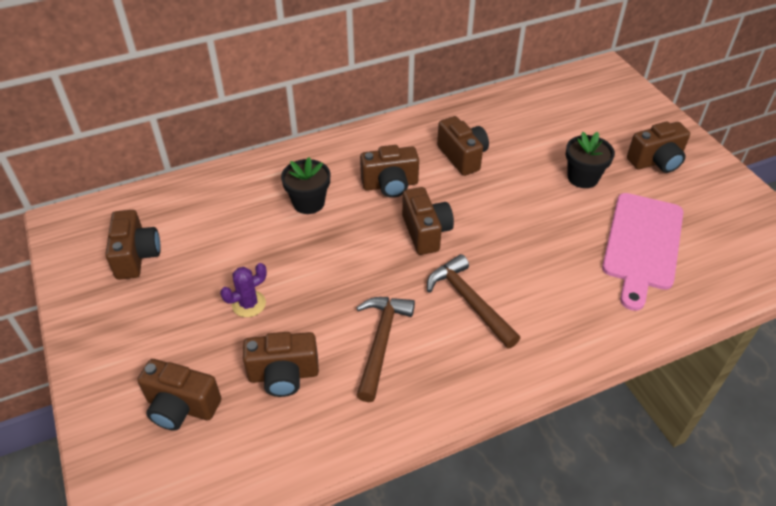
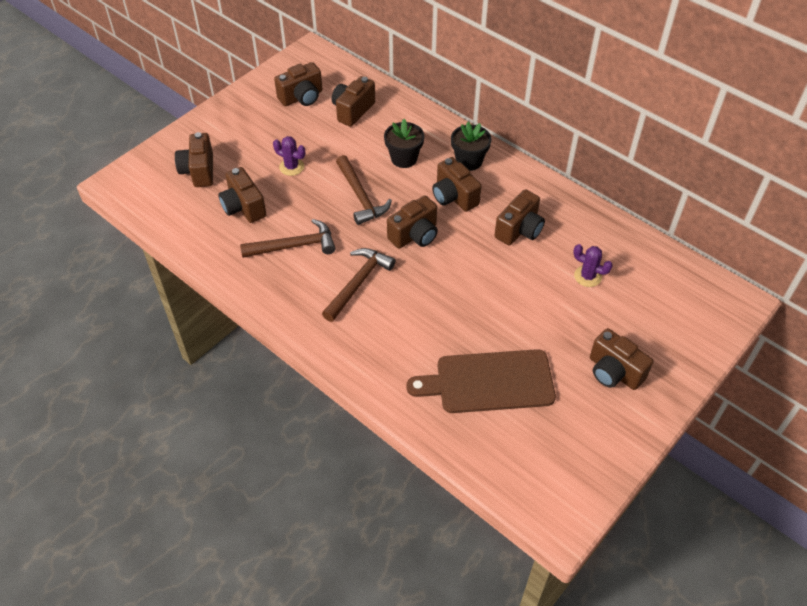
camera: 65 degrees right, 5 degrees up
(200, 218) = (353, 110): none -> brown camera
(341, 257) = (361, 196): none -> brown hammer
(542, 136) = (587, 276): none -> purple cactus
(583, 177) = (550, 320): black flower pot -> black flower pot (469, 161)
(642, 245) = (489, 382): pink cutting board -> brown cutting board

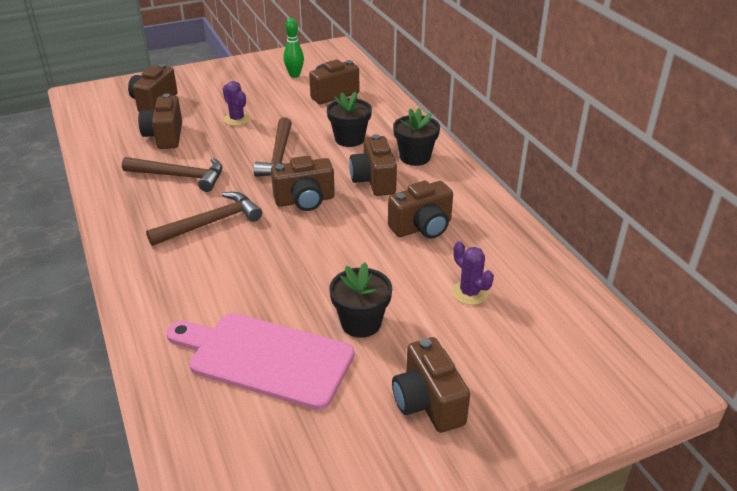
camera: 25 degrees right, 15 degrees down
(302, 97) = (294, 75): brown camera -> green bowling pin
(489, 382) = (265, 358): brown cutting board -> pink cutting board
(532, 329) = (361, 323): none -> black flower pot

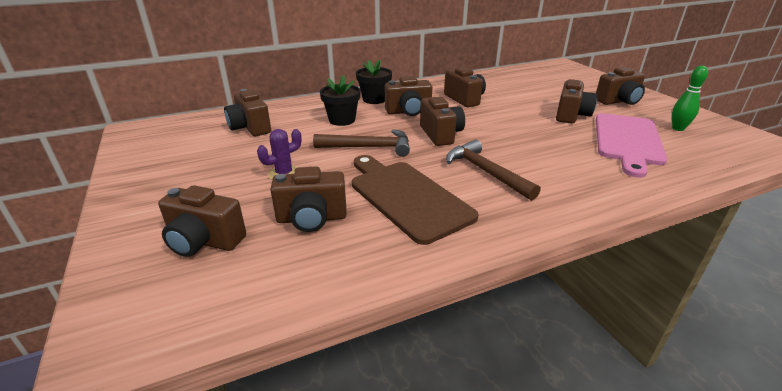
camera: 90 degrees left, 5 degrees down
(180, 176) = (406, 197): brown hammer -> brown cutting board
(294, 75) = (190, 147): green bowling pin -> green bowling pin (678, 128)
(361, 323) = (571, 115): black flower pot -> brown camera
(469, 293) = (524, 90): purple cactus -> none

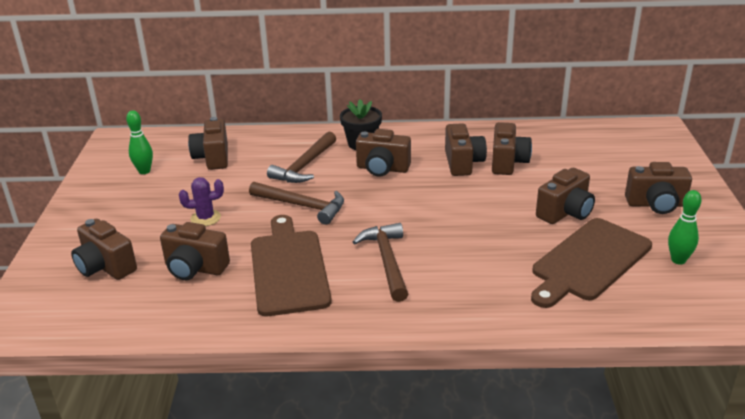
camera: 25 degrees right, 0 degrees up
(186, 148) = (144, 171): none -> green bowling pin
(342, 120) = (305, 166): black flower pot -> brown hammer
(440, 134) = (387, 206): brown camera -> brown camera (507, 162)
(628, 141) = (589, 262): pink cutting board -> brown cutting board

